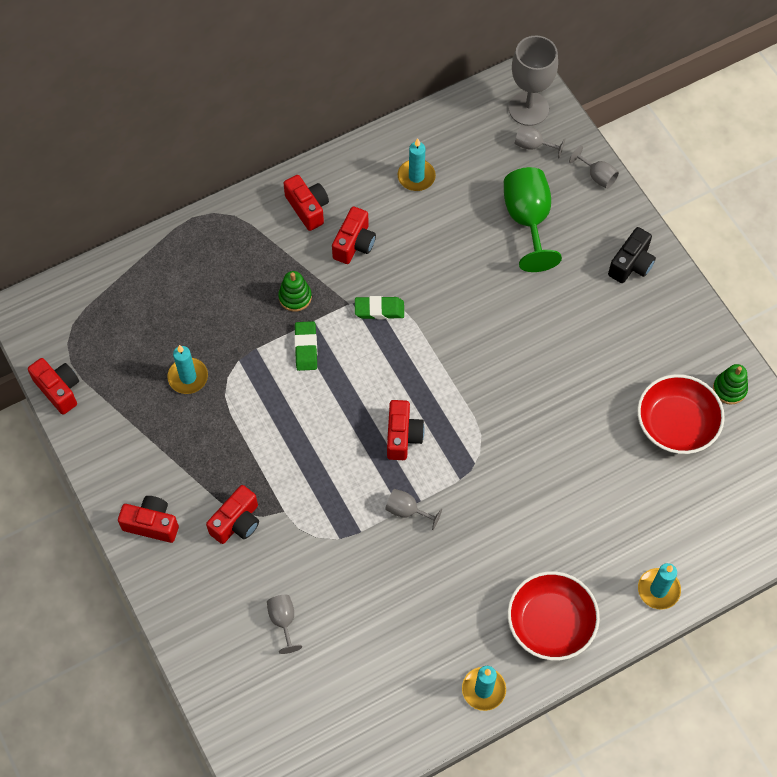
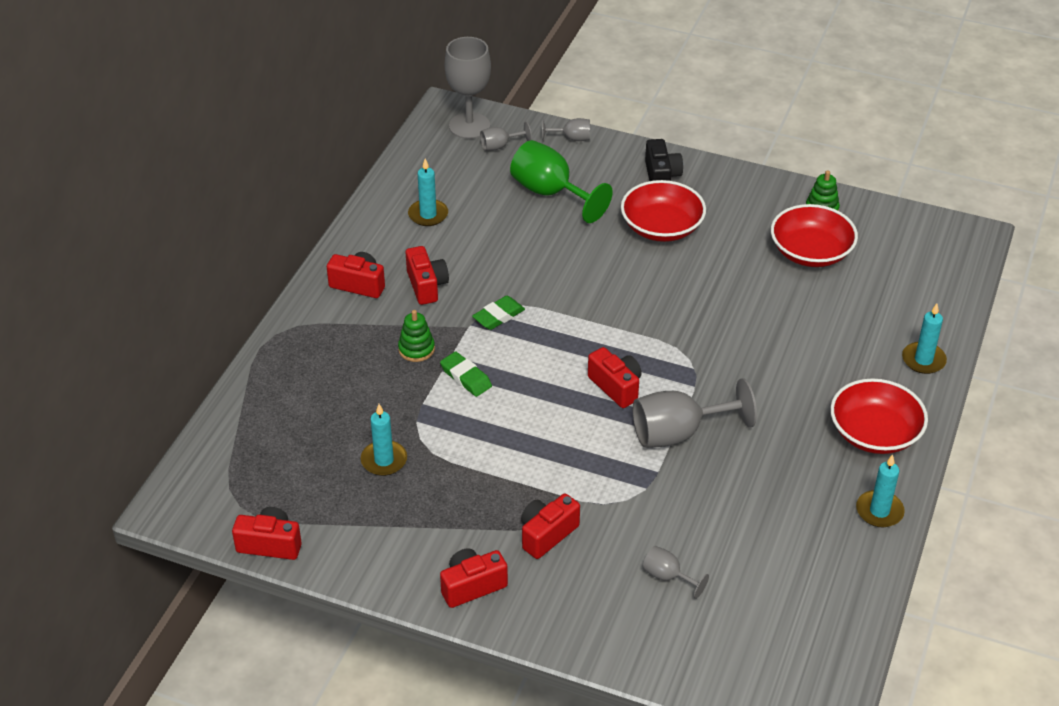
camera: 40 degrees left, 20 degrees down
(237, 522) = (547, 534): red camera -> red camera turned 135 degrees counterclockwise
(407, 511) = (679, 433): grey goblet -> grey goblet, size x2.00
(581, 314) = (662, 227): none -> red bowl

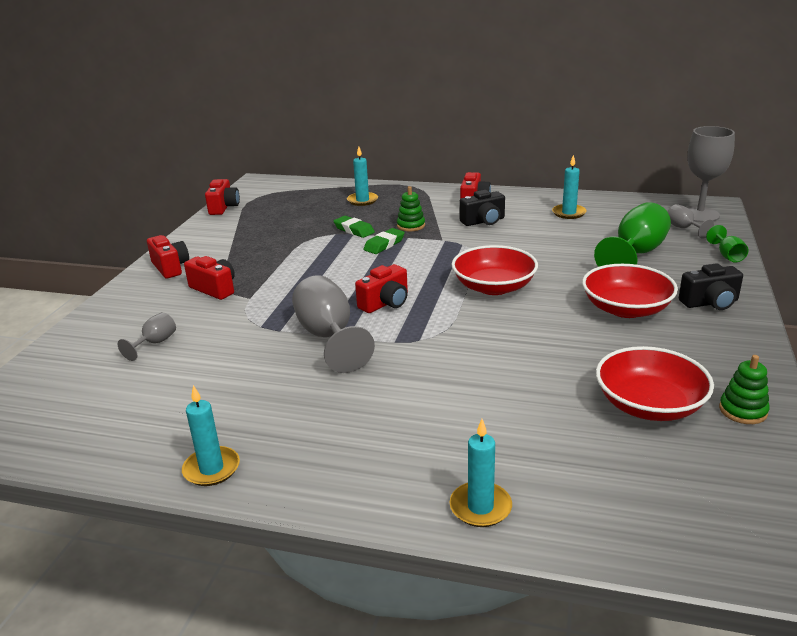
camera: 85 degrees right, 15 degrees down
(384, 460) = (295, 228): turquoise candle -> turquoise candle (362, 200)
(426, 285) = (483, 221): red camera -> black camera
(498, 316) = (459, 249): green eraser -> green eraser (354, 230)
(571, 138) = (727, 255): grey goblet -> green goblet
(874, 433) = (337, 463): red bowl -> red bowl (494, 287)

